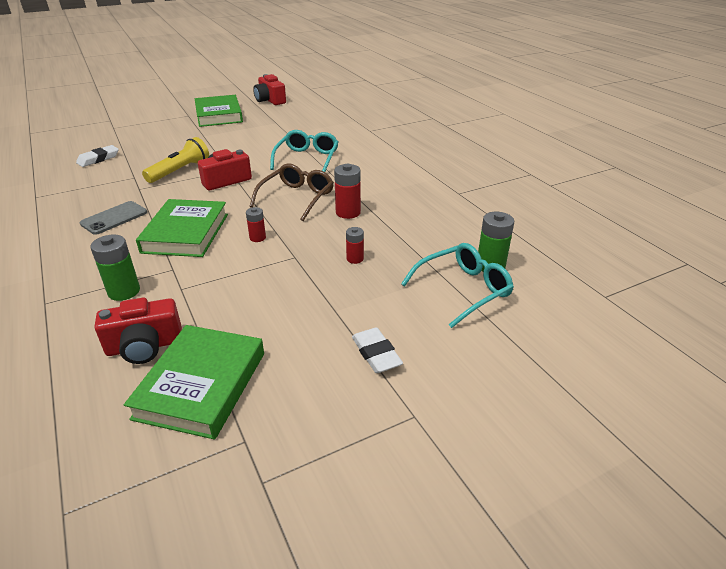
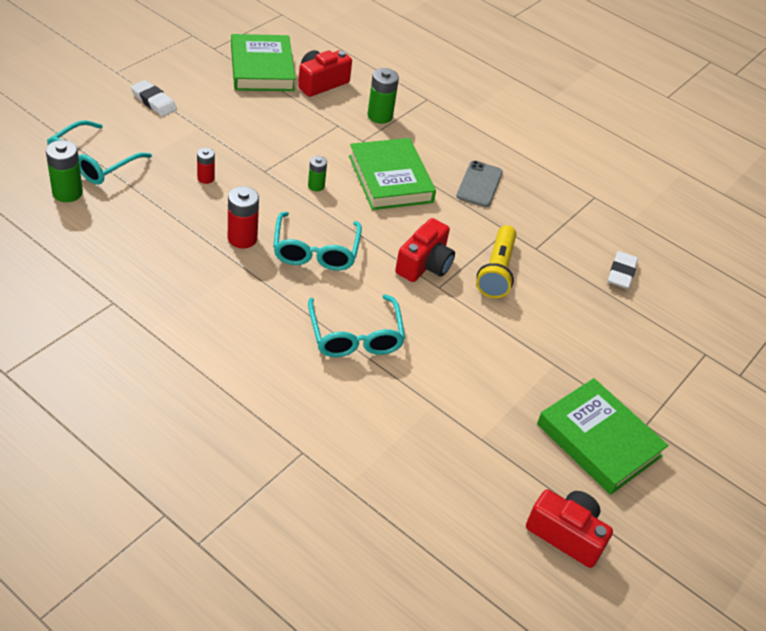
camera: 150 degrees right, 10 degrees up
(257, 238) = (316, 186): red battery -> green battery
(297, 198) = (315, 251): brown glasses -> turquoise glasses

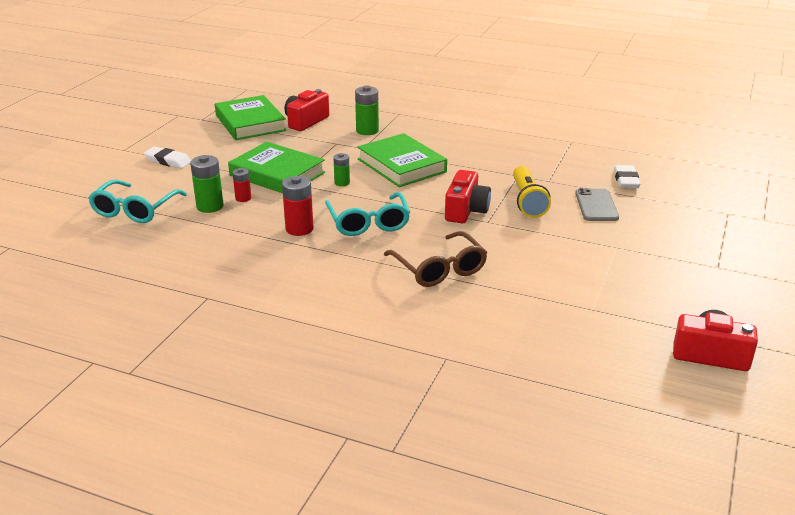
camera: 10 degrees left, 15 degrees down
(67, 193) = (122, 234): green battery -> green battery (210, 206)
(355, 336) = (439, 269): turquoise glasses -> brown glasses
(479, 184) = (476, 153): grey phone -> grey phone (596, 205)
(599, 440) = (688, 286): green book -> green book (277, 174)

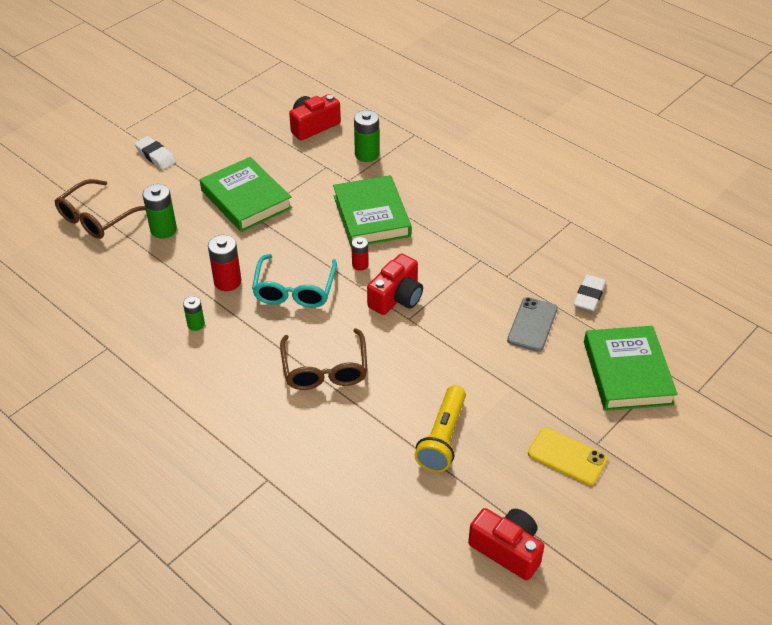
camera: 20 degrees right, 15 degrees up
(135, 210) = (97, 218): turquoise glasses -> brown glasses
(243, 198) = (198, 226): red battery -> red battery (360, 265)
(250, 123) = (258, 116): green book -> green book (627, 372)
(342, 183) = (300, 227): green battery -> green battery (196, 324)
(527, 201) = (466, 300): yellow flashlight -> yellow flashlight (442, 438)
(701, 280) = (567, 456): none -> yellow phone

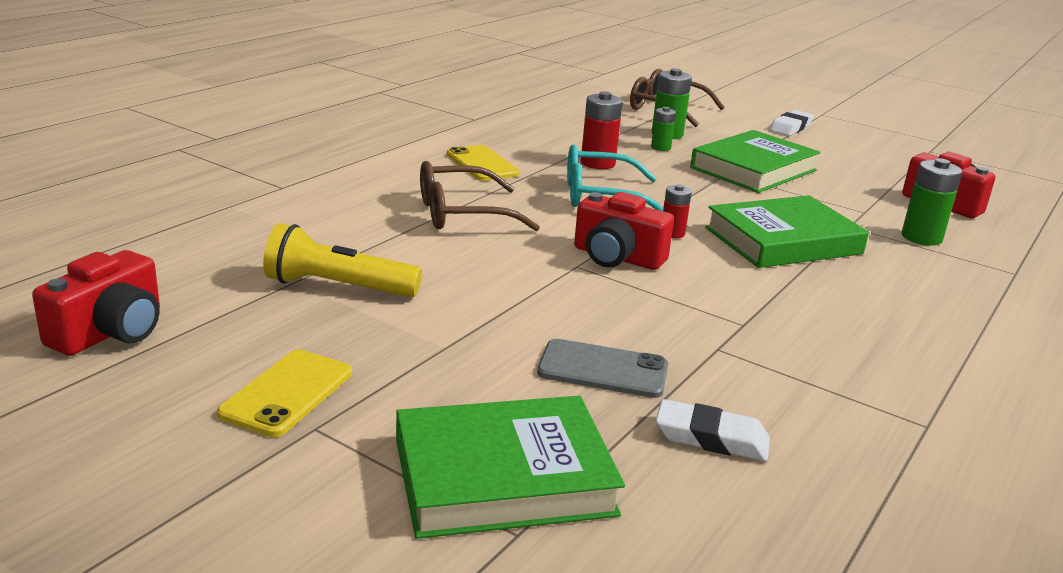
camera: 80 degrees right, 20 degrees down
(196, 324) = (520, 151): green battery -> green battery (660, 147)
(224, 351) = (482, 164): none -> yellow phone

